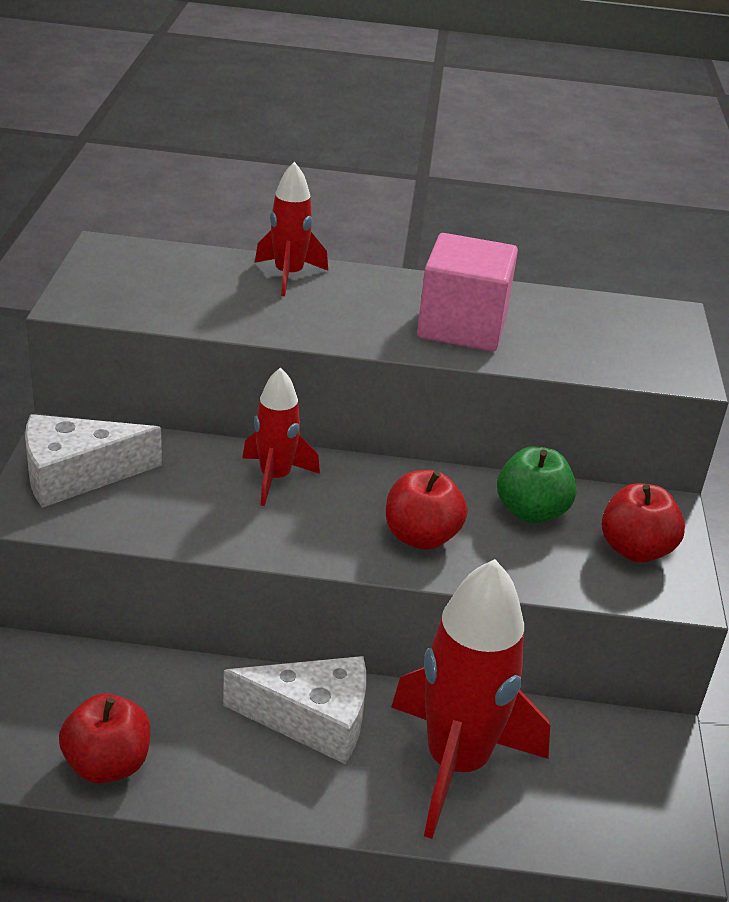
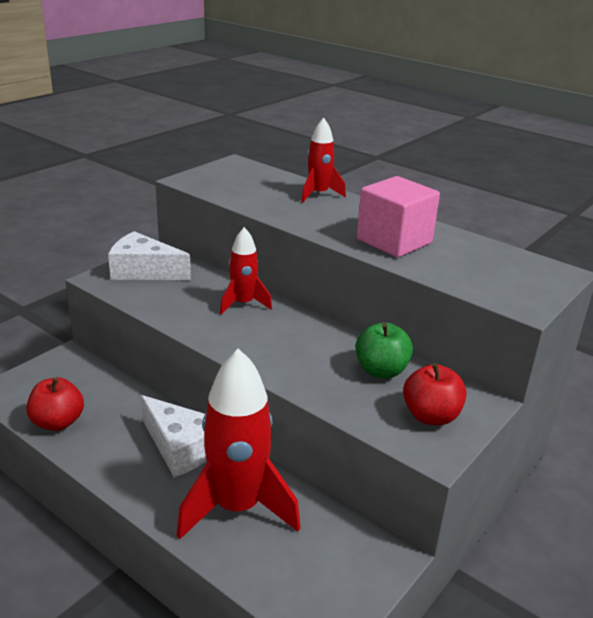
camera: 35 degrees right, 5 degrees down
(421, 537) = (293, 359): red apple -> none

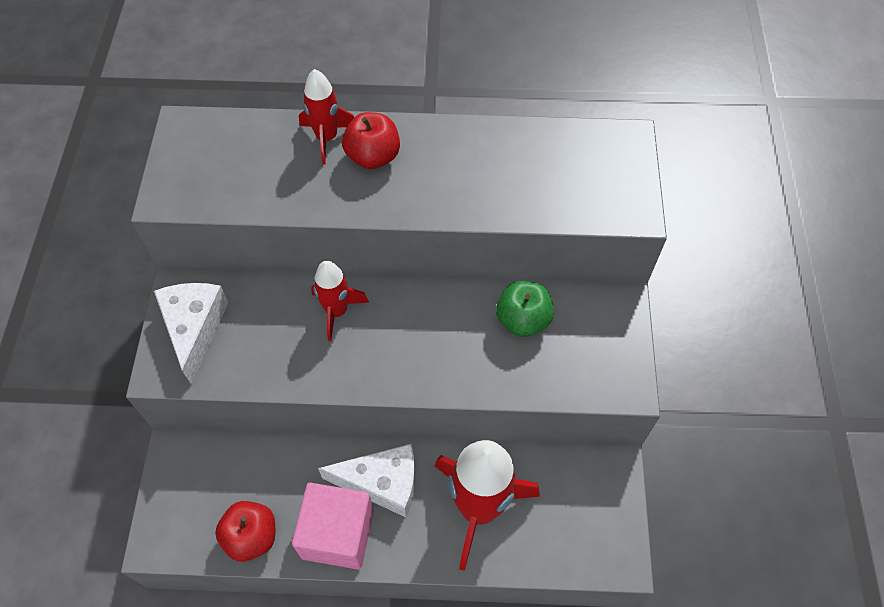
camera: 35 degrees left, 30 degrees up
(144, 271) = (194, 328): white cheese -> white cheese turned 105 degrees clockwise
(394, 241) = (463, 180): pink cube -> pink cube (338, 534)
(430, 416) = (597, 348): red apple -> red apple (373, 156)

